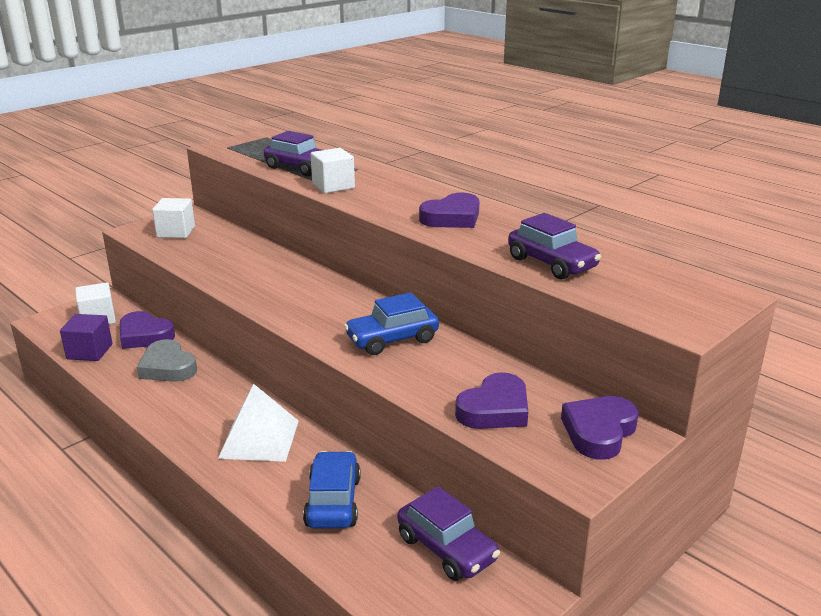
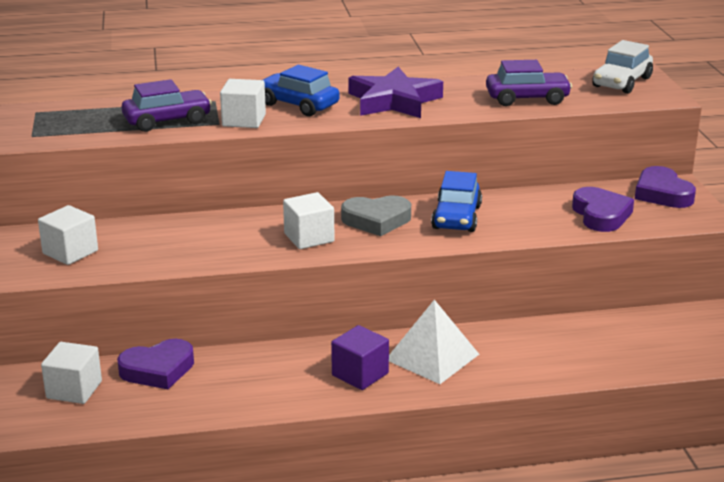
camera: 55 degrees left, 0 degrees up
(89, 352) = (147, 410): purple cube -> purple cube (360, 374)
(167, 367) = (246, 372): grey heart -> grey heart (376, 220)
(281, 294) = (309, 238): none -> white cube
(333, 502) = (555, 349): blue car -> blue car (298, 105)
(446, 548) = (650, 323): purple car -> none
(452, 218) = (394, 101): purple heart -> purple star
(681, 294) = (621, 82): none -> white car

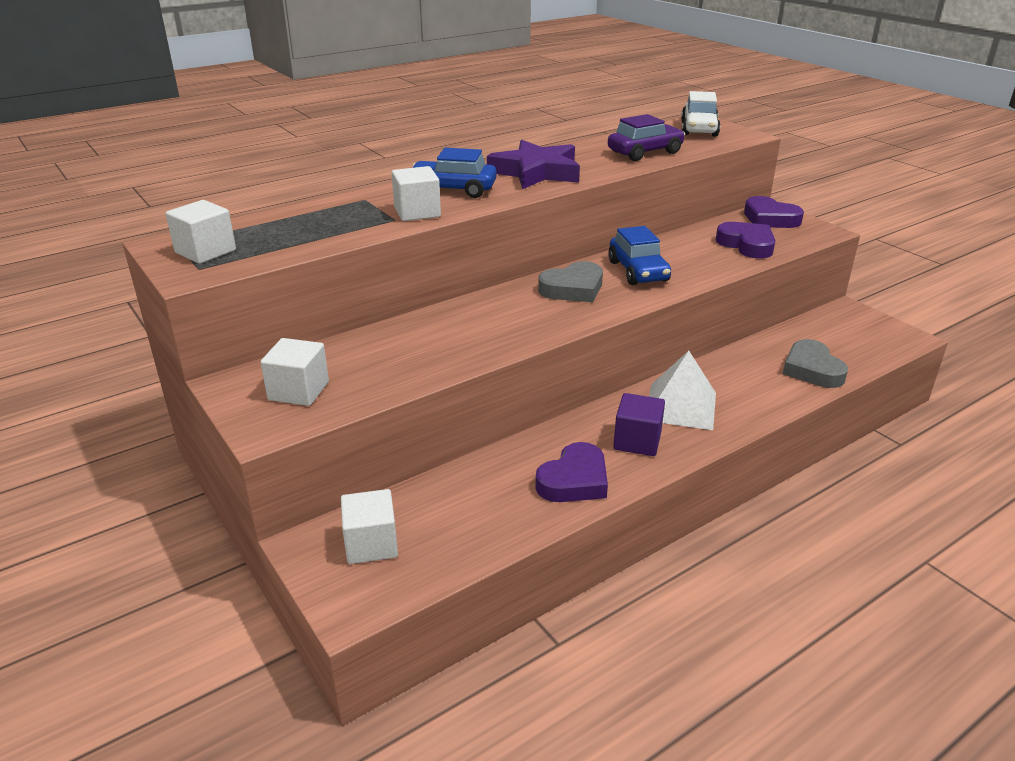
camera: 25 degrees left, 5 degrees up
(158, 370) = (441, 494): purple heart -> purple heart (574, 480)
(167, 121) = (338, 226): purple car -> none
(309, 238) = (530, 318): white cube -> white cube (205, 251)
(603, 358) = (812, 369): none -> grey heart

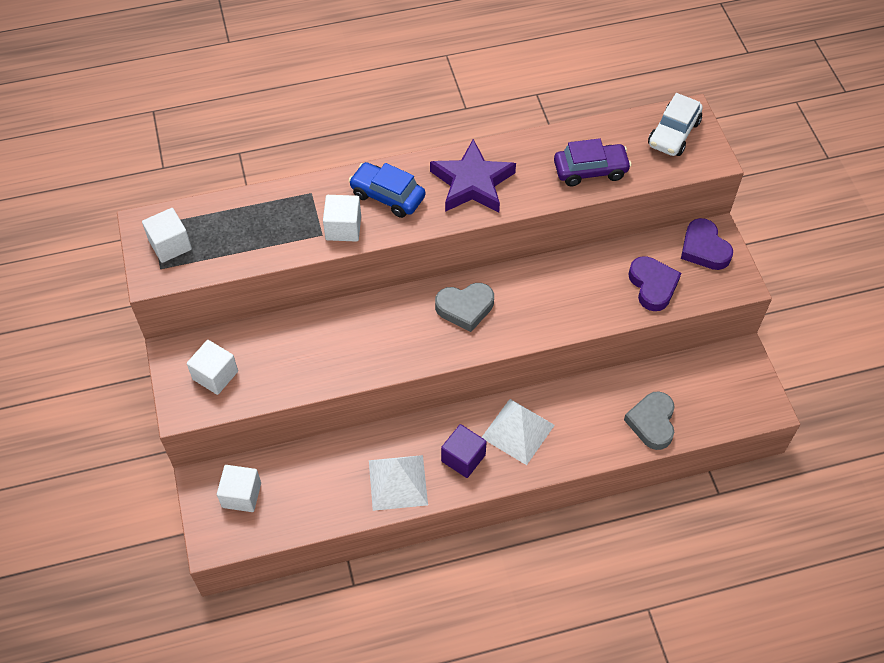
camera: 20 degrees right, 25 degrees up
(574, 480) = (398, 482): purple heart -> white pyramid
(638, 271) = (532, 299): blue car -> none

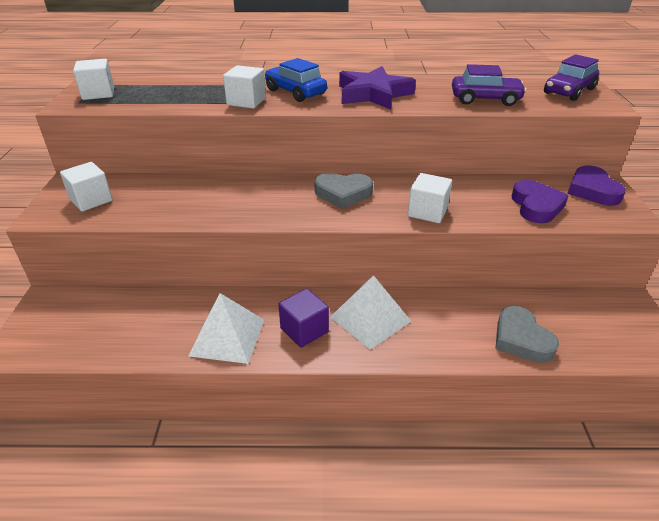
camera: 15 degrees right, 20 degrees down
(241, 495) = (71, 316): white cube -> white cube (427, 212)
(652, 422) = (521, 339): grey heart -> grey heart turned 45 degrees counterclockwise
(673, 134) = (569, 91): white car -> purple car

